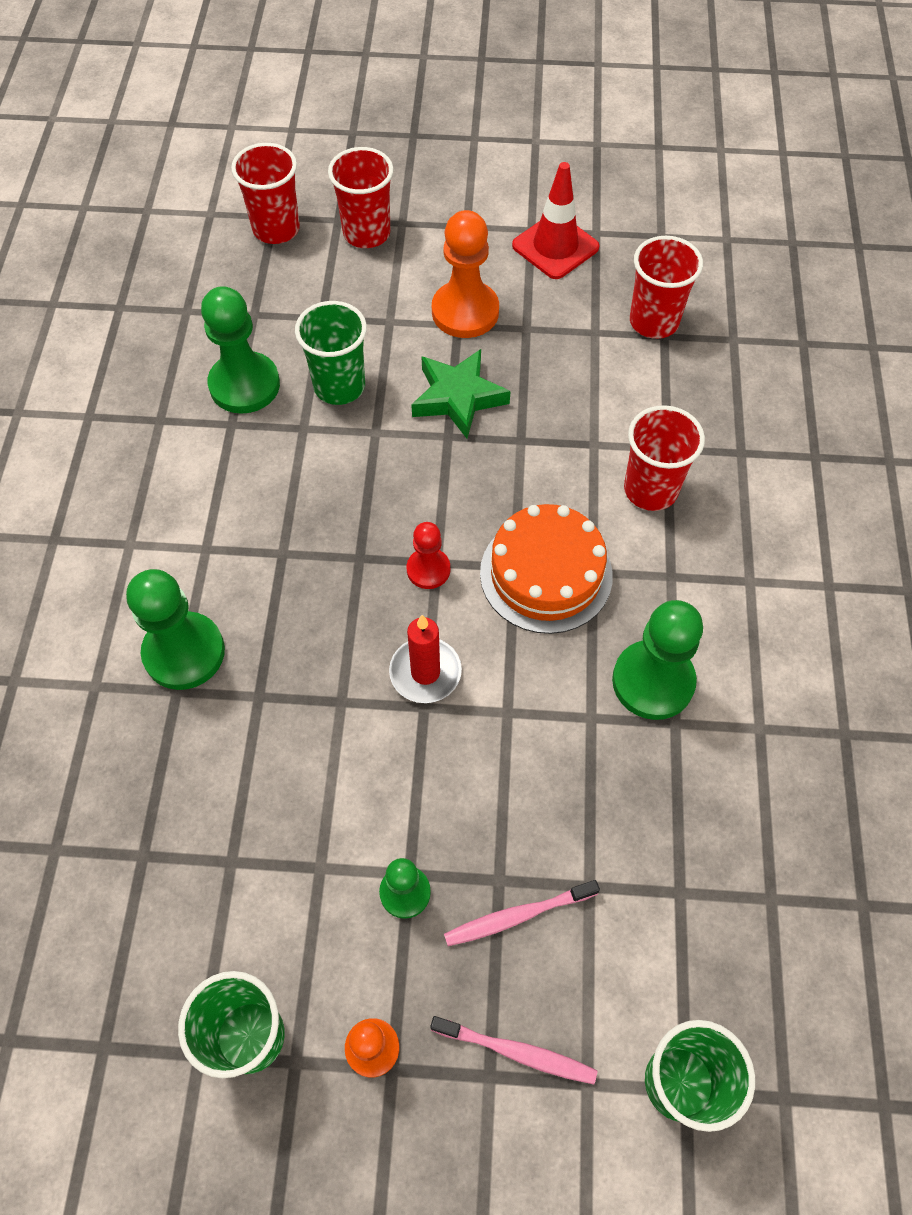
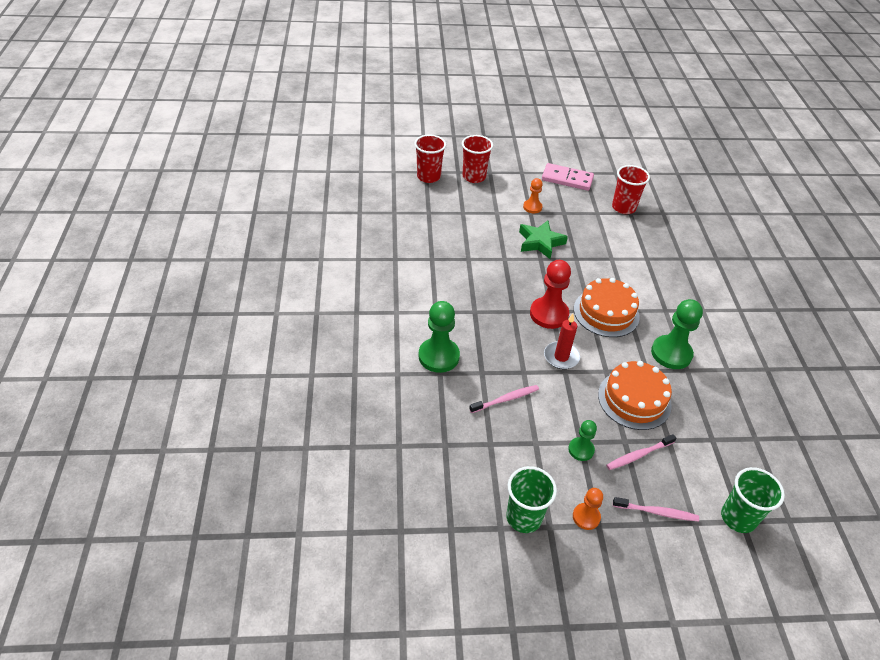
camera: 10 degrees left, 15 degrees down
(244, 385) = (433, 242): green pawn -> none
(288, 762) = (506, 399): none -> pink toothbrush
(339, 386) = (481, 240): green cup -> none
(428, 569) = (549, 314): red pawn -> red pawn, size x1.77
(465, 312) = (532, 207): orange pawn -> orange pawn, size x0.57
(545, 785) = (634, 399): none -> orange cake
(555, 246) = (567, 179): red traffic cone -> pink domino
(650, 489) = (644, 275): red cup -> none

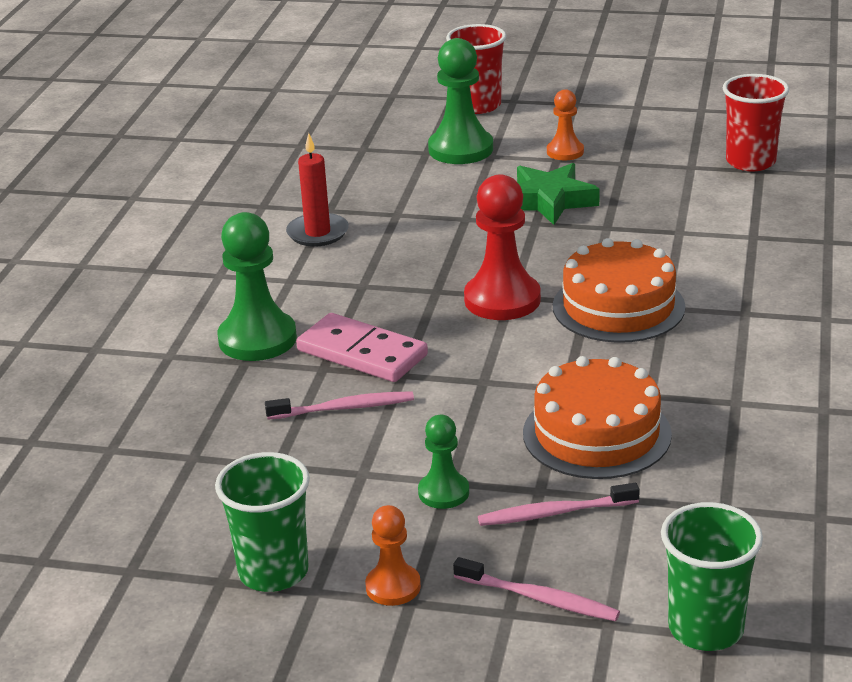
camera: 20 degrees right, 15 degrees down
(428, 177) = (393, 102): red cup -> none
(561, 357) = (488, 360): red candle -> red candle (317, 233)
(567, 179) = (659, 116): pink domino -> pink domino (362, 353)
(671, 353) = (716, 375): green pawn -> green pawn (460, 149)

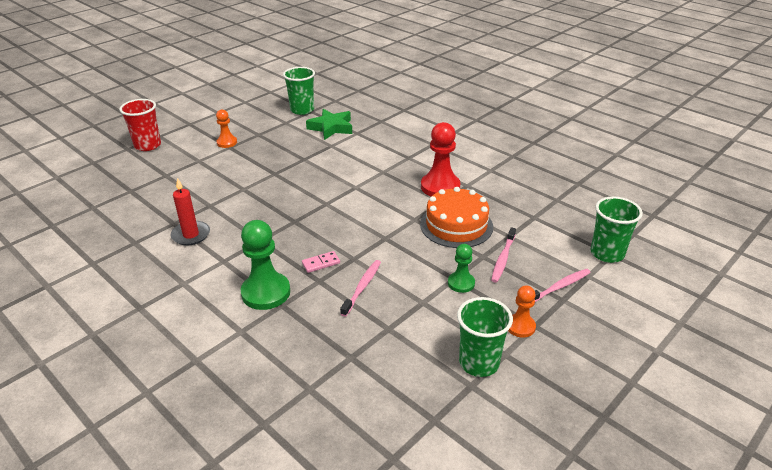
camera: 60 degrees left, 5 degrees up
(362, 353) = (321, 263): pink domino -> pink domino, size x0.50
(460, 149) = (179, 165): green pawn -> none
(502, 300) = (326, 207): red pawn -> red pawn (440, 187)
(549, 201) = (261, 163): green star -> green star (331, 128)
(618, 306) = (369, 181): orange cake -> none
(750, 162) = (302, 110): red cup -> green cup

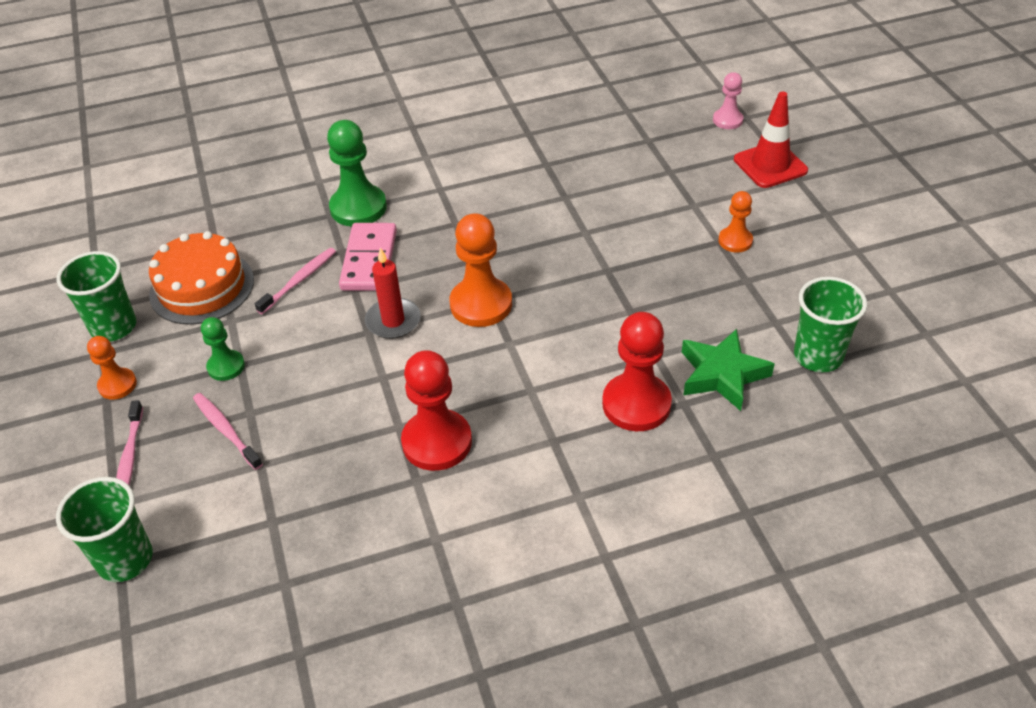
camera: 120 degrees right, 10 degrees up
(98, 167) = (727, 120): none -> pink pawn
(147, 145) = (770, 165): red cup -> red traffic cone
(191, 235) = (510, 173): red candle -> red candle (393, 321)
(321, 263) = (369, 260): pink domino -> pink domino, size x2.00
(332, 205) = (481, 304): none -> orange pawn
(362, 287) = (299, 280): pink toothbrush -> pink toothbrush turned 105 degrees counterclockwise
(367, 143) = (636, 404): none -> red pawn
(456, 225) = (332, 416): orange cake -> orange cake (202, 287)

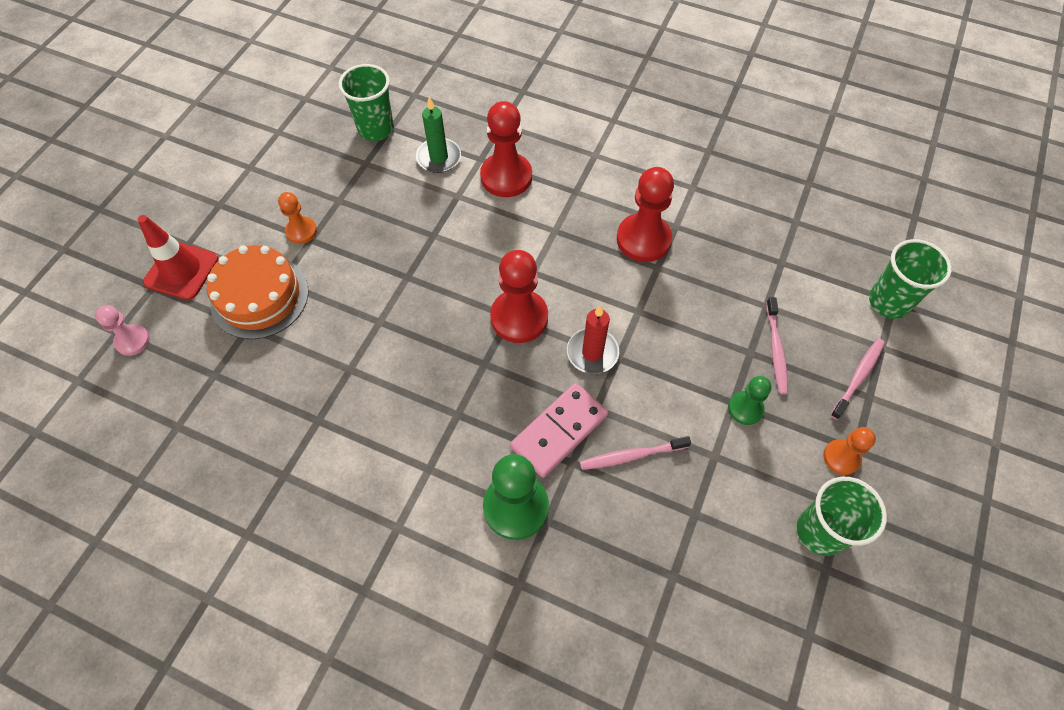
camera: 140 degrees left, 15 degrees up
(202, 287) = (718, 519): orange cake -> orange cake (259, 297)
(481, 304) = (519, 317): orange pawn -> red pawn
(722, 374) = (439, 158): green star -> green candle

